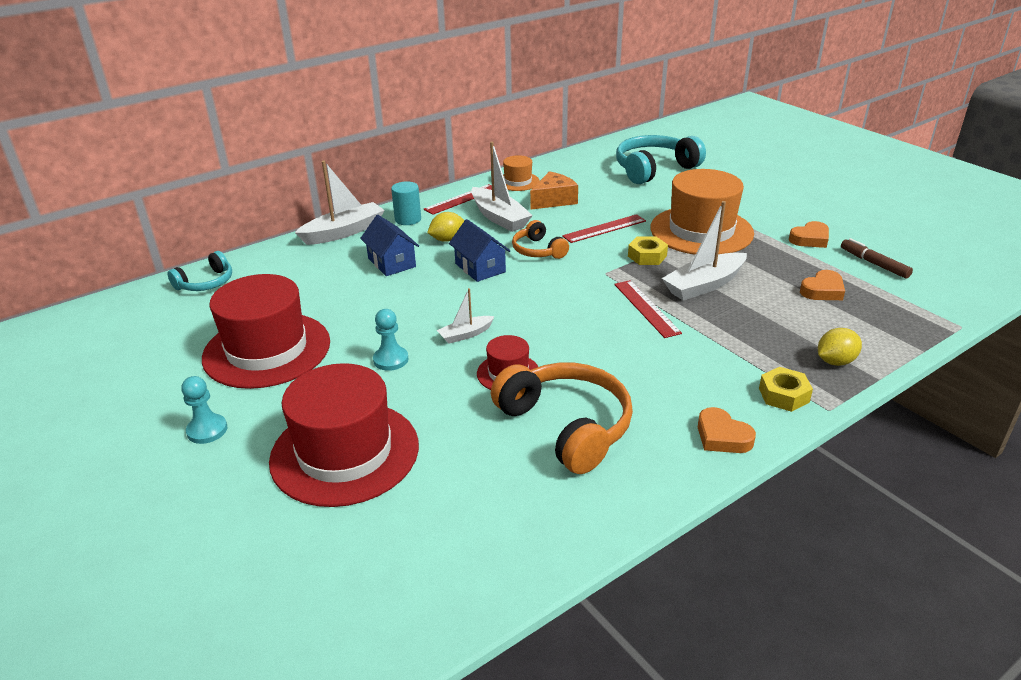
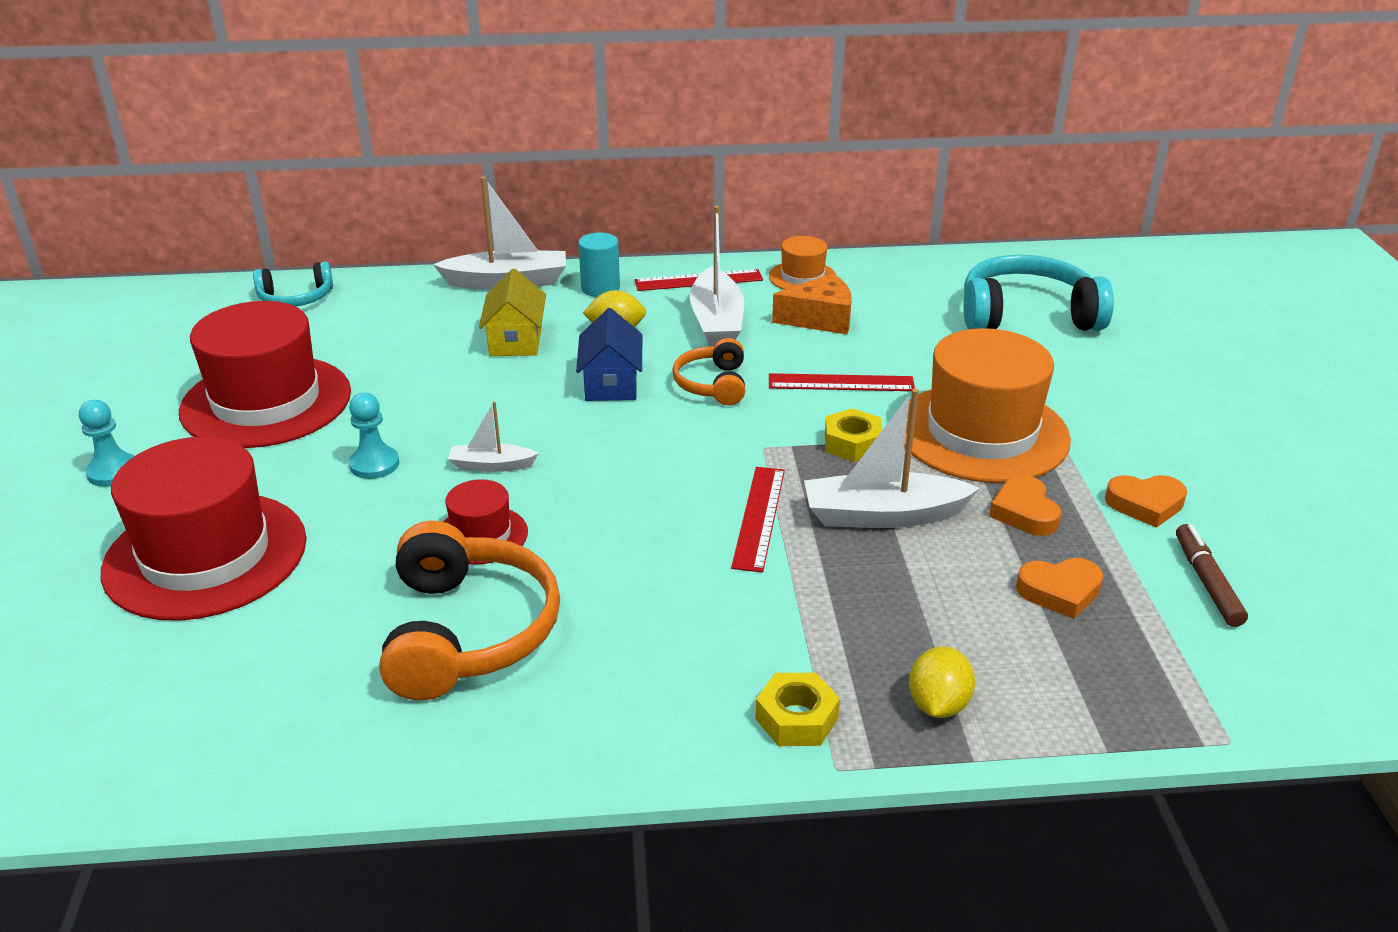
camera: 30 degrees right, 0 degrees up
(392, 262) = (516, 340): blue house -> yellow house
(722, 436) = (640, 735): orange heart -> orange heart (1024, 512)
(835, 361) = (938, 705): yellow lemon -> yellow lemon turned 75 degrees counterclockwise

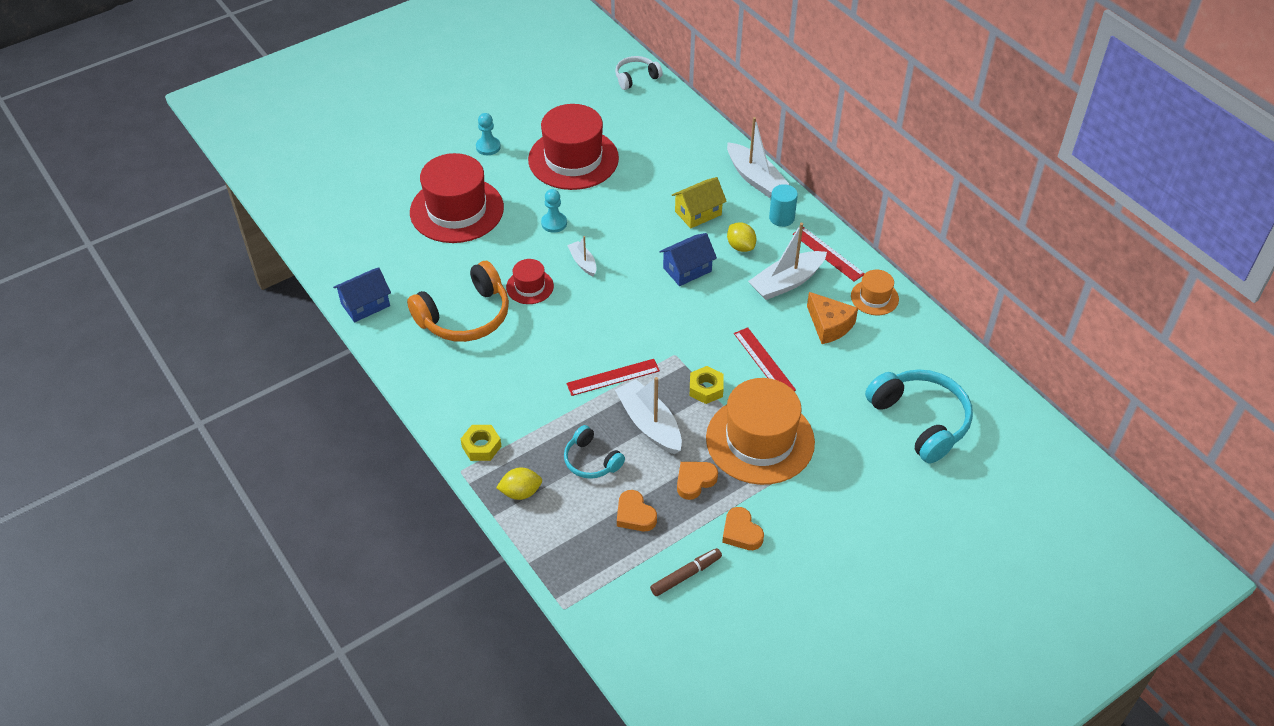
camera: 60 degrees right, 15 degrees up
(189, 299) = (636, 77): none -> white headphones
(289, 761) = (365, 305): none -> blue house
(296, 298) = (669, 112): turquoise headphones -> turquoise headphones (591, 461)
(713, 384) = (719, 309): orange headphones -> none

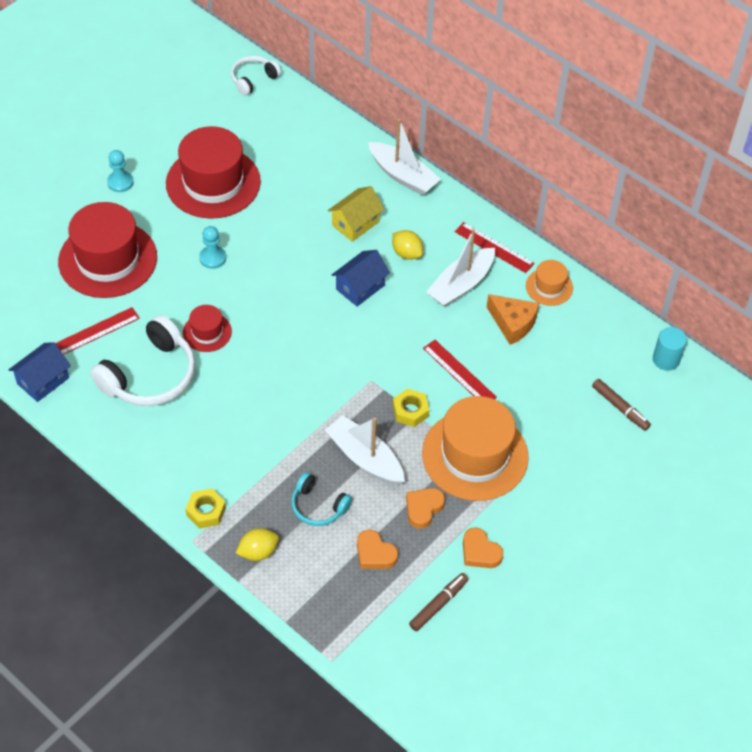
camera: 15 degrees left, 5 degrees up
(465, 316) = (150, 375): orange headphones -> white headphones
(583, 262) = (254, 296): white boat -> none
(613, 377) = (316, 415): red ruler -> red ruler (95, 332)
(781, 218) = (439, 215): turquoise cylinder -> turquoise cylinder (666, 359)
(920, 421) = (620, 408): turquoise headphones -> brown marker

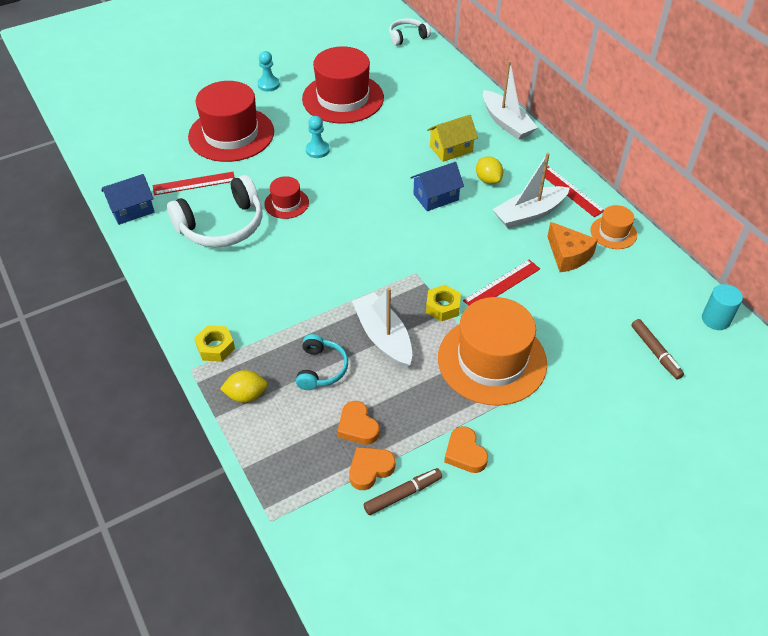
camera: 20 degrees right, 5 degrees down
(318, 506) = (321, 369): turquoise headphones -> turquoise headphones turned 135 degrees counterclockwise
(423, 508) = (422, 397): orange heart -> orange heart (370, 469)
(459, 372) = (502, 285): red ruler -> red ruler turned 75 degrees clockwise

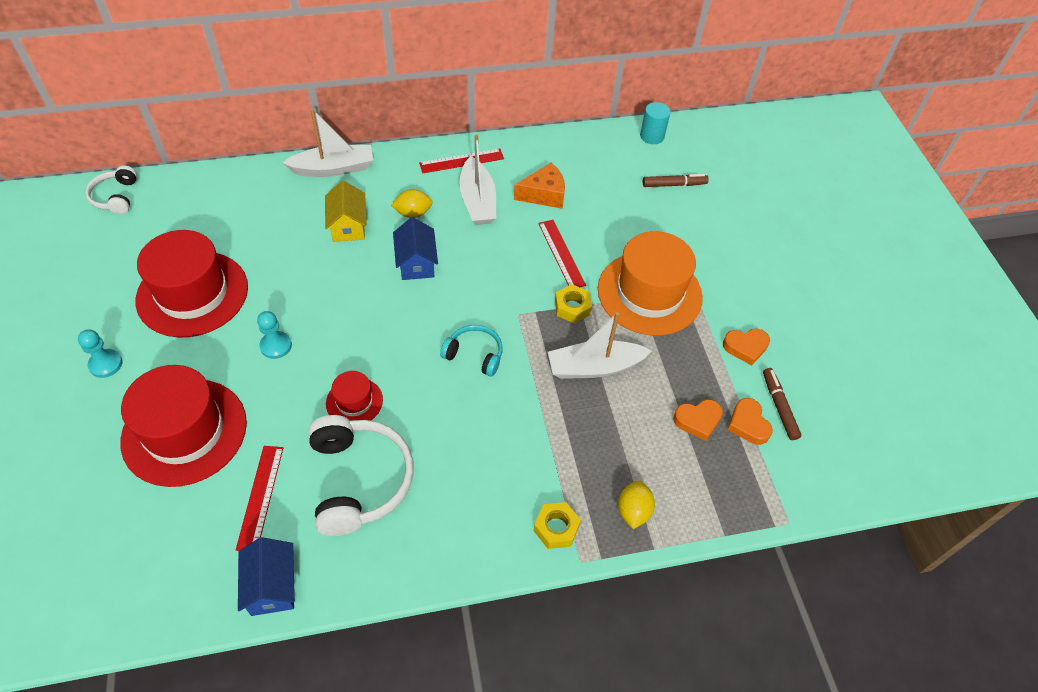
camera: 75 degrees left, 5 degrees up
(321, 369) = (618, 432): turquoise headphones -> turquoise headphones (474, 354)
(613, 233) = (529, 154): orange hat -> none

